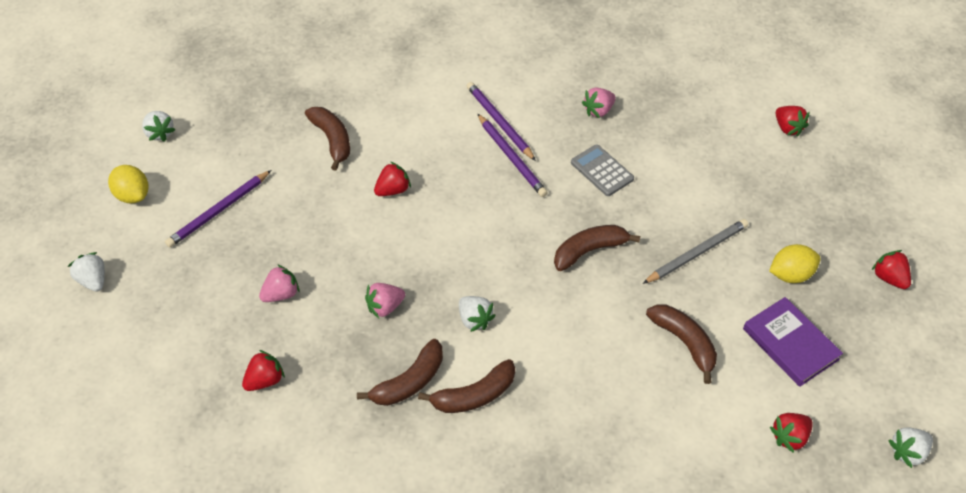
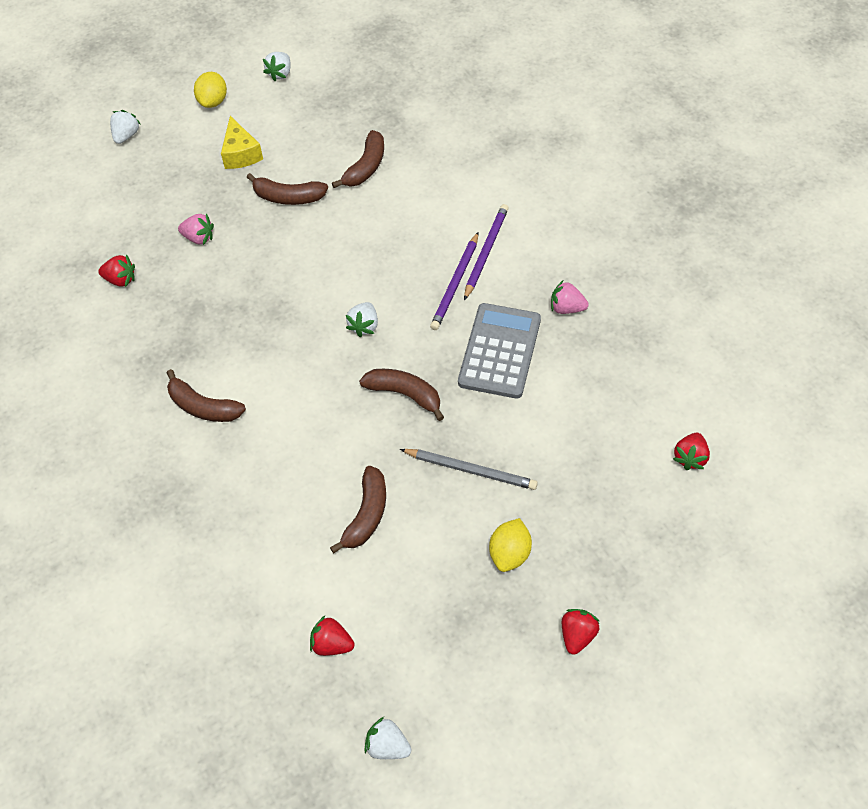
camera: 55 degrees right, 5 degrees up
(219, 211) = (241, 154): purple pencil -> yellow cheese
(385, 307) = (238, 303): pink strawberry -> none
(393, 190) = (351, 234): red strawberry -> none
(409, 382) = (184, 360): brown banana -> brown banana (288, 197)
(474, 320) = (272, 363): white strawberry -> white strawberry (364, 326)
(602, 171) = (500, 351): grey calculator -> grey calculator, size x1.68
(790, 275) = (510, 553): yellow lemon -> yellow lemon turned 75 degrees clockwise
(790, 344) = (431, 594): purple book -> none

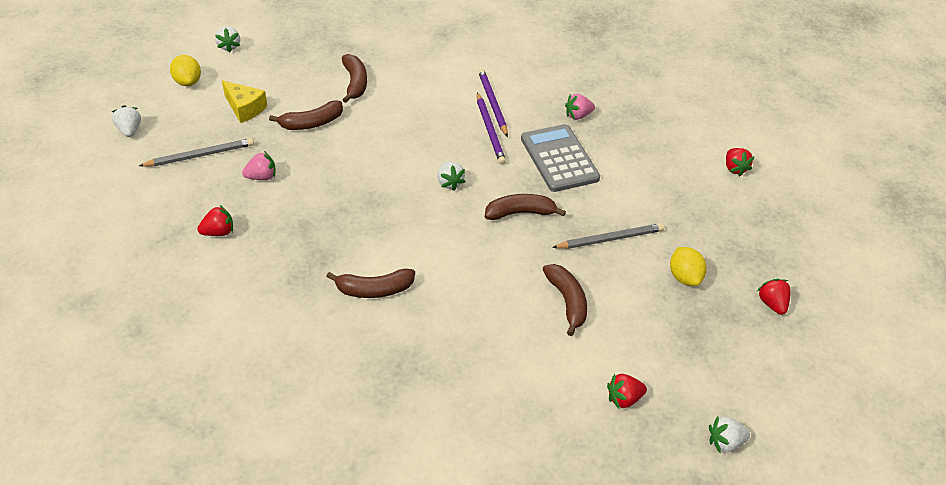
camera: 40 degrees left, 10 degrees down
(164, 189) = (200, 155): none -> grey pencil

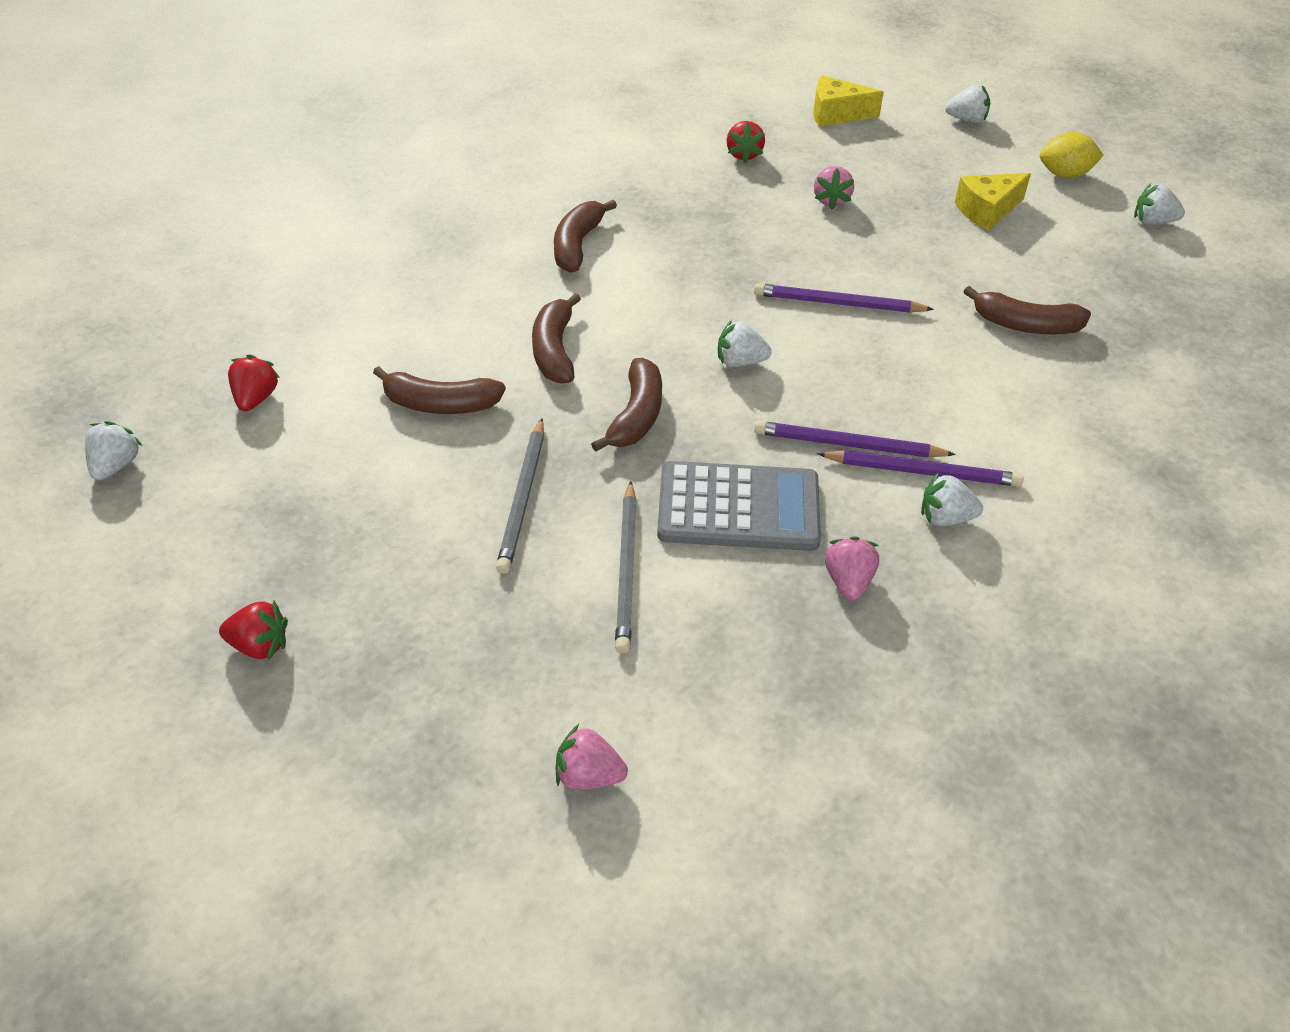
camera: 115 degrees right, 0 degrees up
(142, 195) = (836, 114): none -> yellow cheese
(200, 155) = (895, 162): grey pencil -> grey pencil (627, 569)
(311, 123) = (933, 262): brown banana -> brown banana (554, 350)
(373, 154) = (838, 303): none -> purple pencil
(518, 93) = (945, 518): none -> white strawberry
(684, 277) = (390, 555): yellow lemon -> none
(734, 168) = (588, 776): red strawberry -> pink strawberry

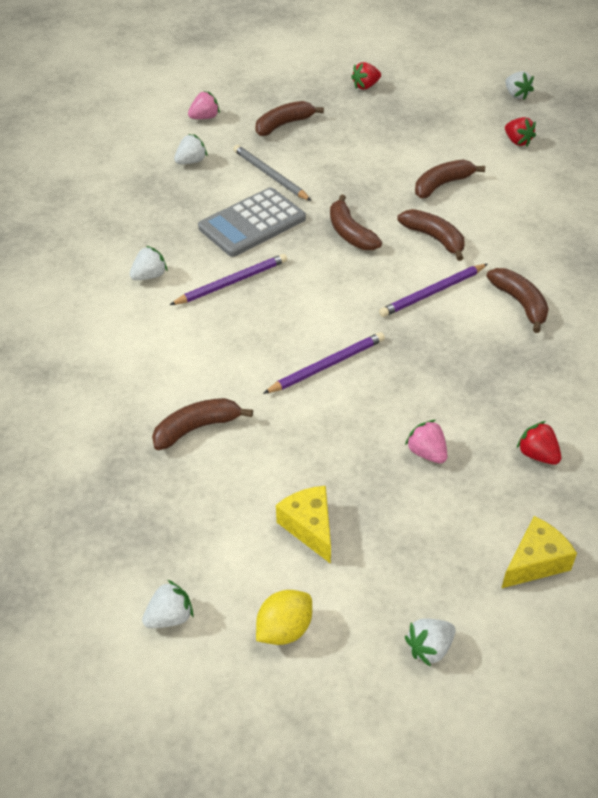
camera: 140 degrees right, 0 degrees up
(488, 656) = (284, 125): none -> brown banana
(523, 498) = (348, 173): grey pencil -> none
(740, 362) = (337, 291): white strawberry -> white strawberry (191, 161)
(848, 581) = (171, 223): pink strawberry -> none
(922, 472) = (181, 291): purple pencil -> purple pencil (432, 293)
(987, 211) = (309, 527): yellow cheese -> yellow cheese turned 45 degrees counterclockwise

